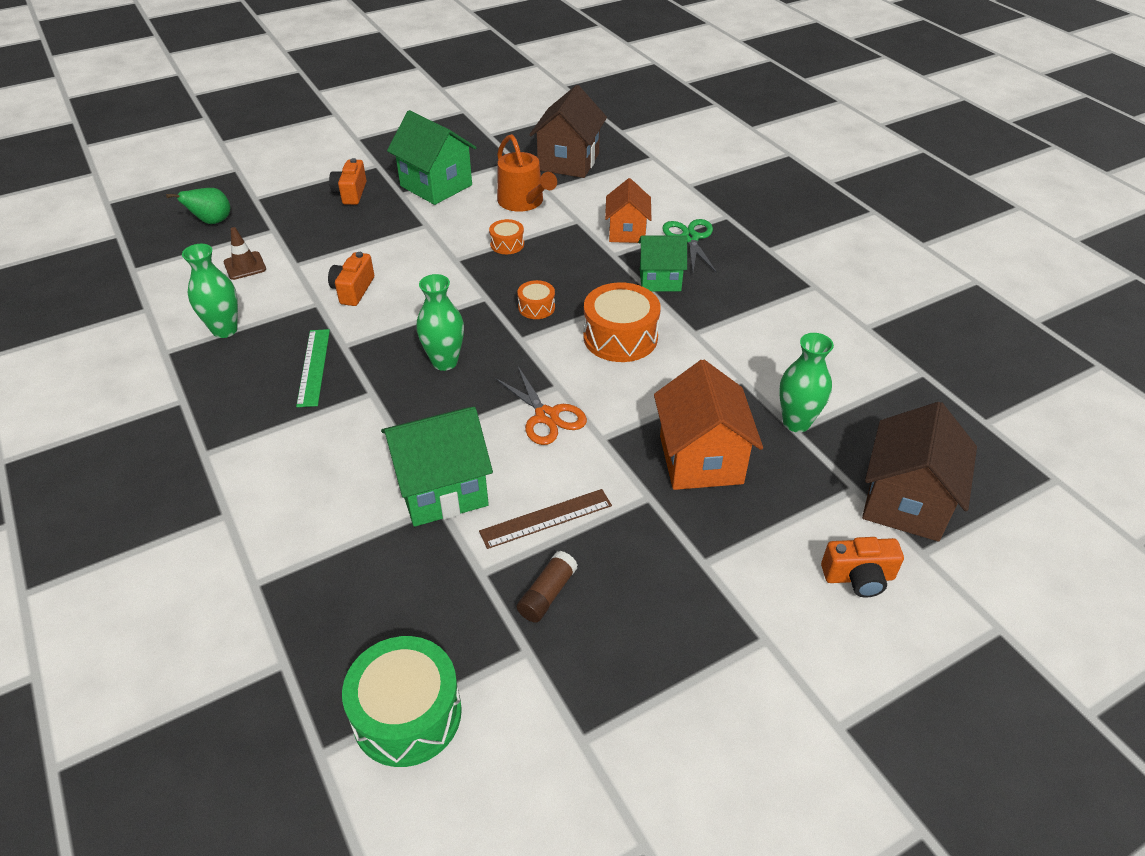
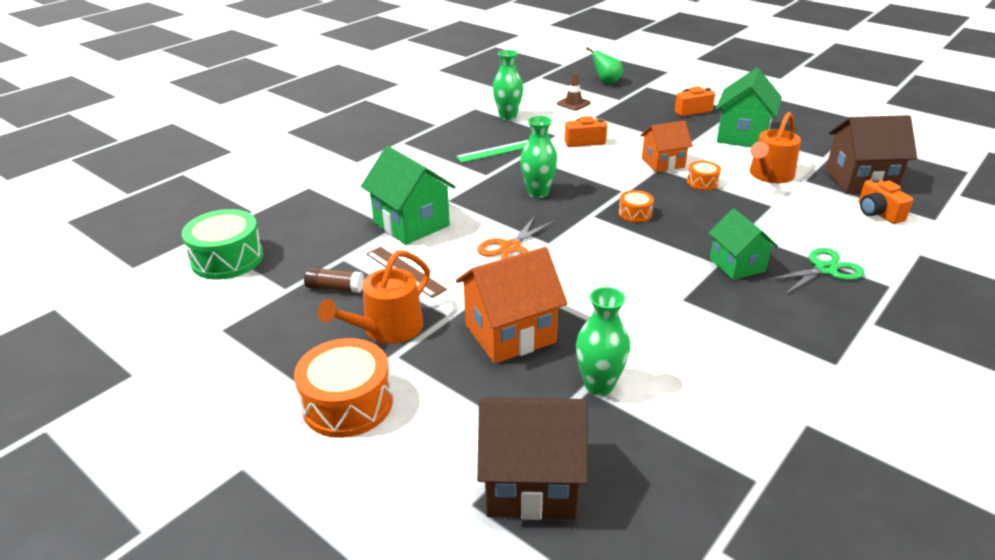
camera: 70 degrees right, 10 degrees down
(620, 337) = (634, 261): orange drum -> orange drum (347, 403)
(627, 232) = (789, 233): orange house -> orange house (663, 163)
(653, 558) = (387, 329): none -> orange watering can
(858, 577) = (412, 457): orange camera -> orange camera (878, 213)

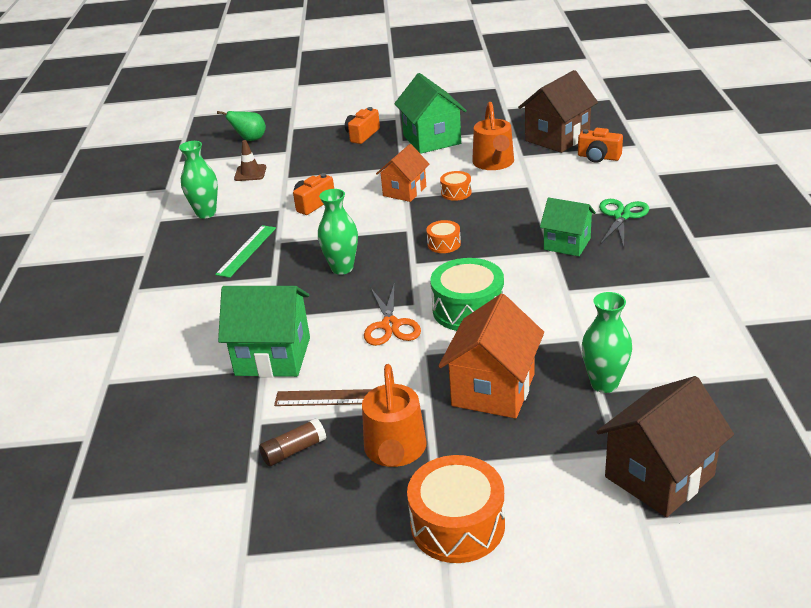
camera: 40 degrees left, 0 degrees up
(227, 259) = (138, 496): green drum -> green drum (468, 309)

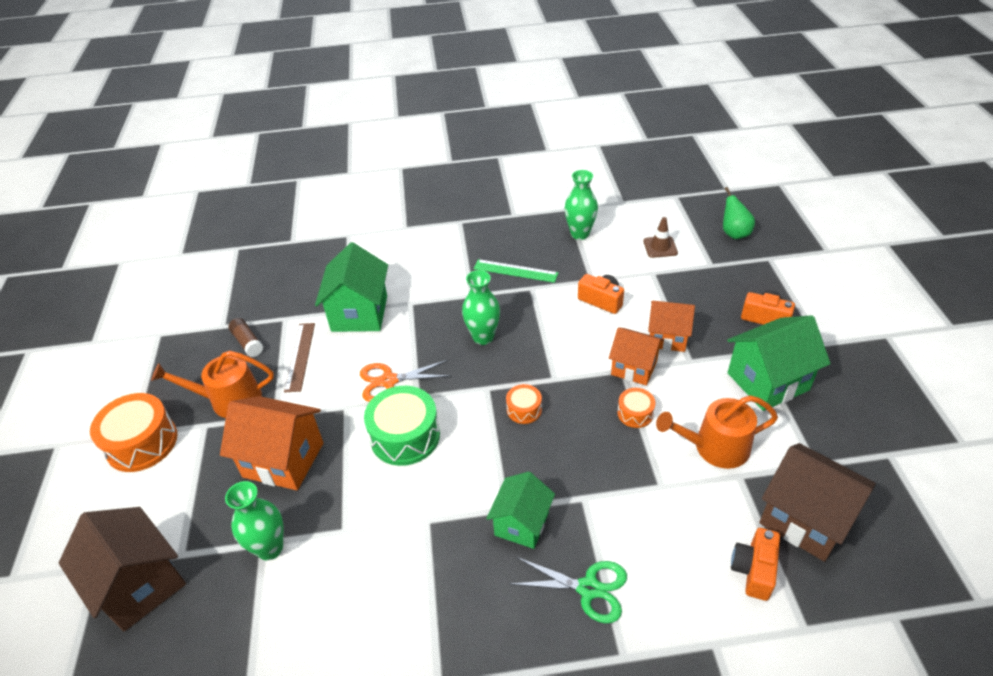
camera: 85 degrees right, 10 degrees up
(372, 175) = (667, 337): none -> orange house

